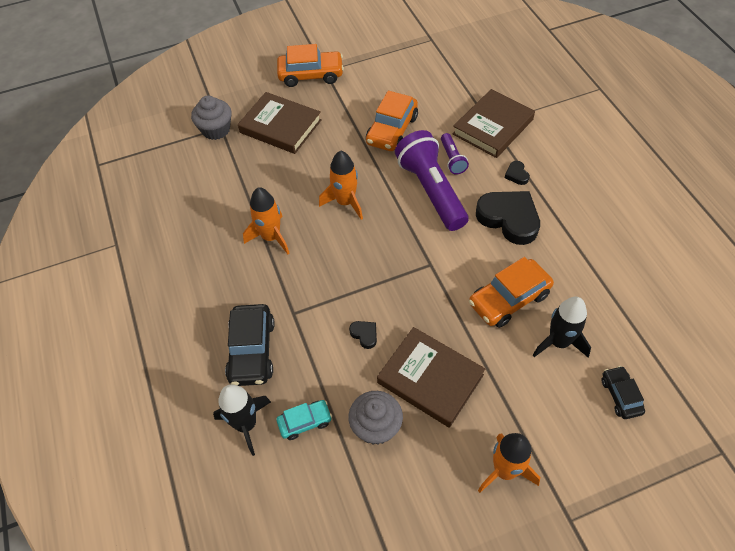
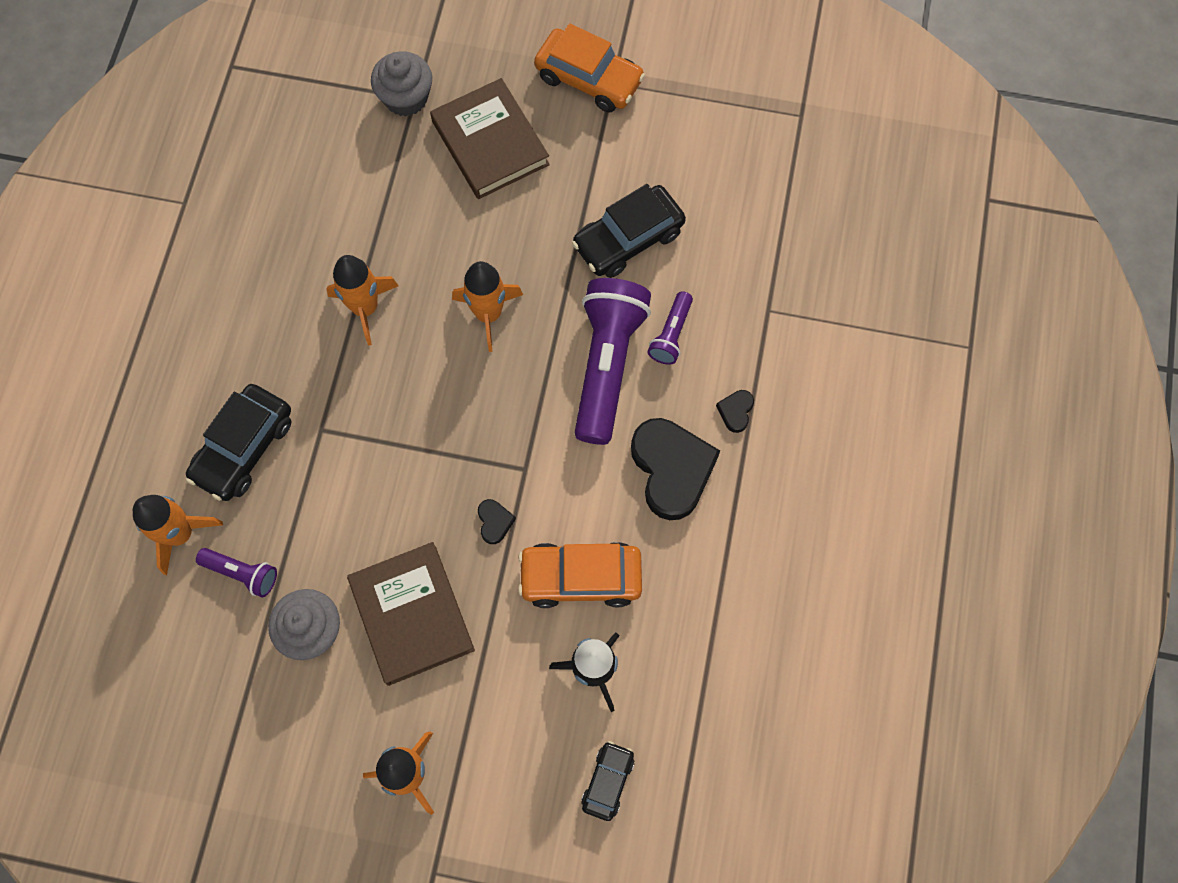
camera: 30 degrees right, 15 degrees up
(246, 424) = (180, 534): black rocket -> orange rocket
(305, 422) = (242, 573): turquoise car -> purple flashlight
(364, 334) = (380, 511): black heart -> black heart (494, 522)
(392, 130) = (628, 239): orange car -> black car
(493, 127) = (766, 317): brown book -> none

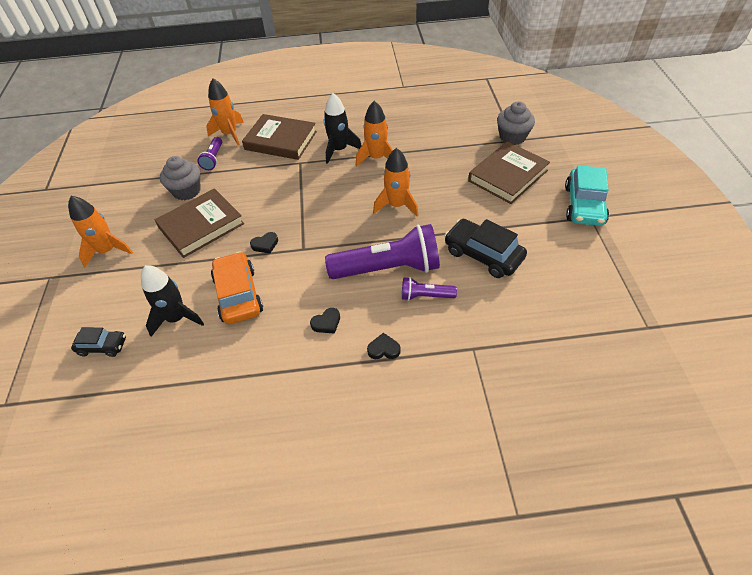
camera: 75 degrees right, 20 degrees down
(244, 448) = (281, 140): black car -> brown book
(317, 359) = (339, 150): none -> black rocket
(589, 79) = (584, 205): orange car -> turquoise car
(671, 469) = (326, 323): black heart -> black heart, size x0.43

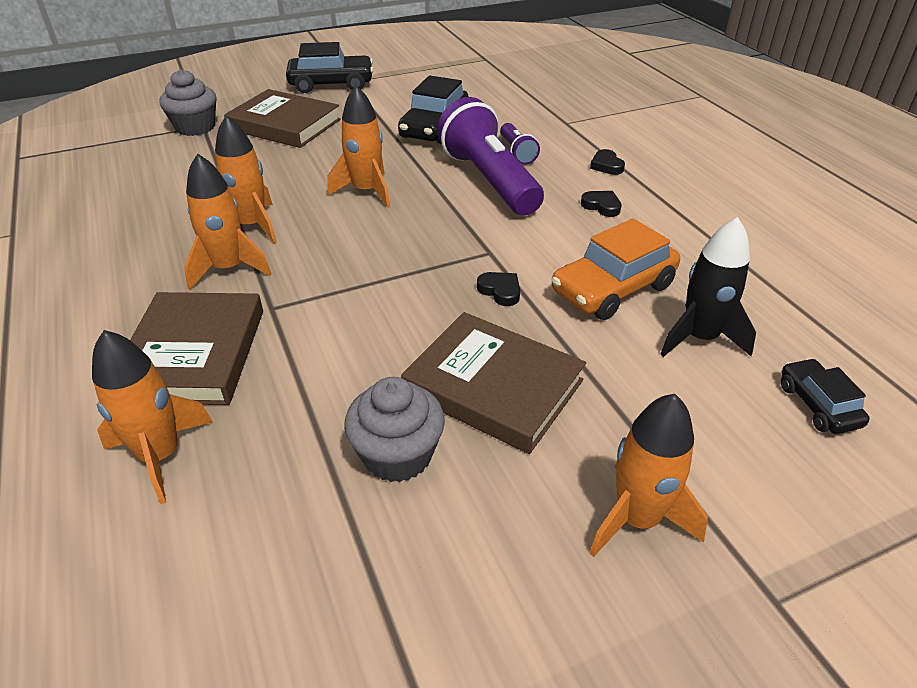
camera: 110 degrees left, 10 degrees down
(213, 159) = (269, 450): purple flashlight -> none
(339, 150) = (228, 268): black rocket -> orange rocket
(584, 205) = (331, 84): turquoise car -> black car

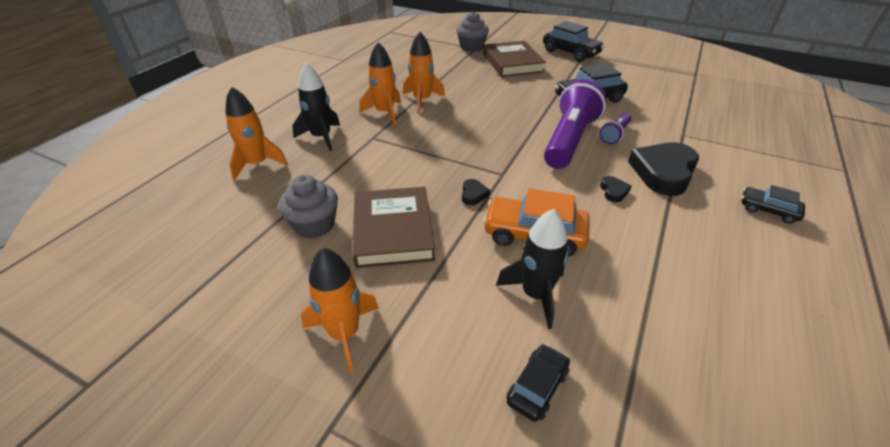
camera: 50 degrees right, 0 degrees up
(194, 354) = (321, 137): brown book -> black rocket
(366, 191) = (495, 112): orange rocket -> none
(606, 166) = (663, 172): black heart -> black heart, size x2.32
(711, 155) = (768, 210): none -> black car

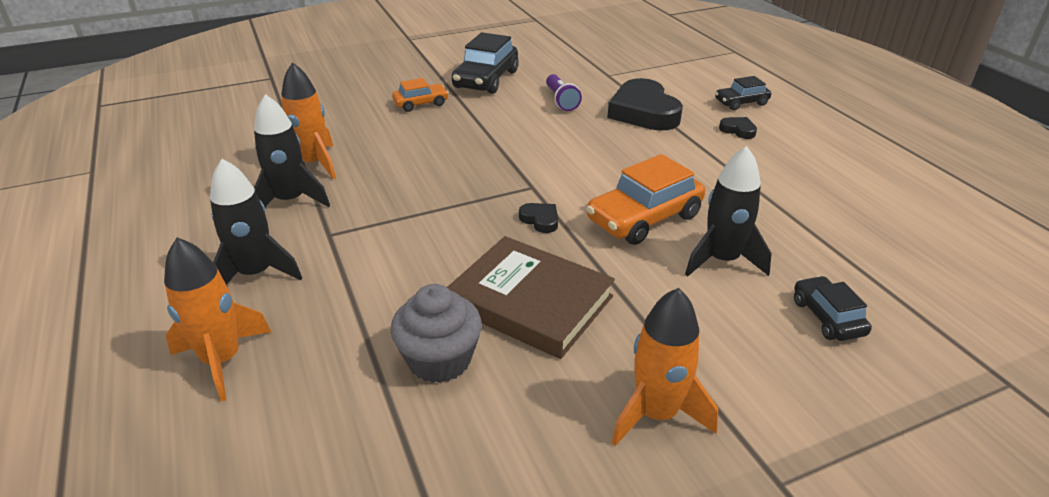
camera: 50 degrees left, 5 degrees down
(385, 113) = (290, 201): orange rocket -> black rocket
(471, 47) = (264, 79): grey cupcake -> none
(512, 63) = (347, 76): brown book -> none
(525, 95) = (421, 104): none -> orange car
(569, 140) = (534, 125): purple flashlight -> none
(570, 52) = (392, 41): black car -> none
(613, 191) = (637, 147): black heart -> black heart (738, 130)

